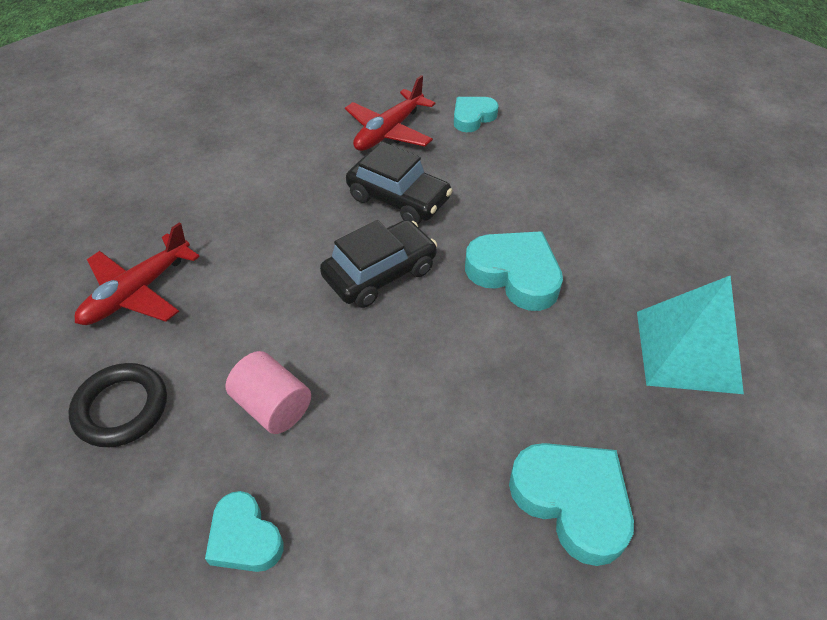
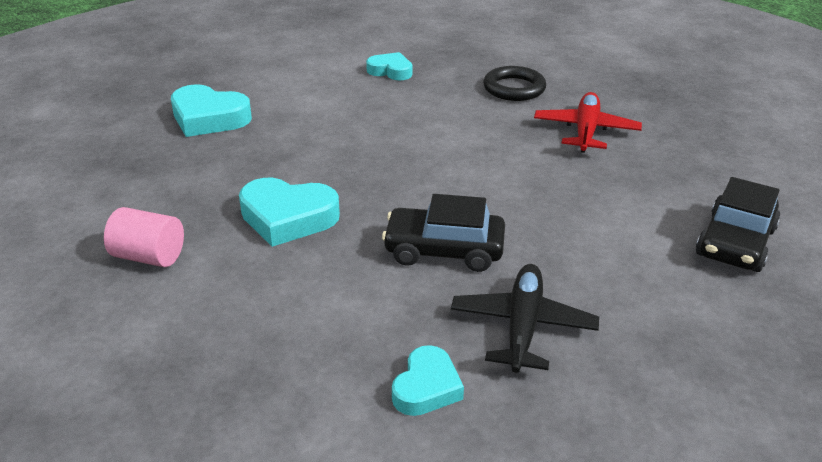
camera: 155 degrees right, 15 degrees down
(273, 406) = (423, 109): pink cylinder -> pink cylinder (149, 256)
(380, 273) = (411, 188): black car -> black car (735, 242)
(389, 131) = (522, 326): red plane -> black plane
(687, 351) = (119, 204): turquoise pyramid -> none

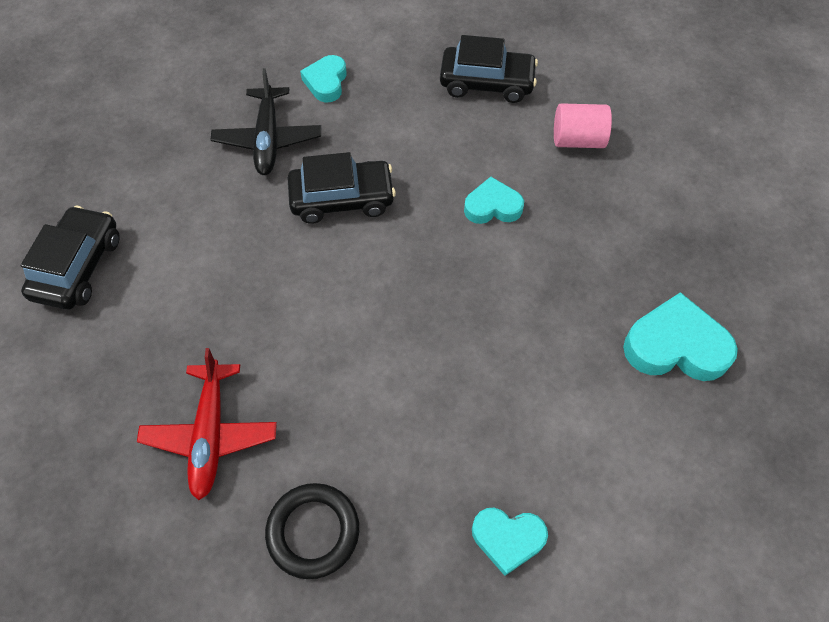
camera: 165 degrees right, 25 degrees up
(202, 340) = (486, 83): none -> black car
(288, 218) = (492, 206): turquoise heart -> turquoise heart, size x0.63

